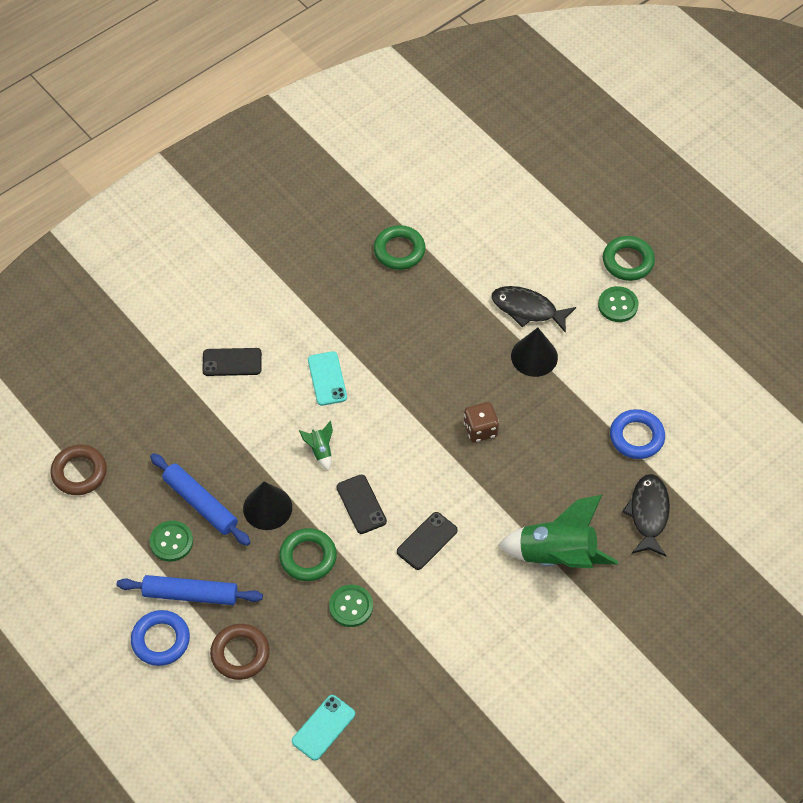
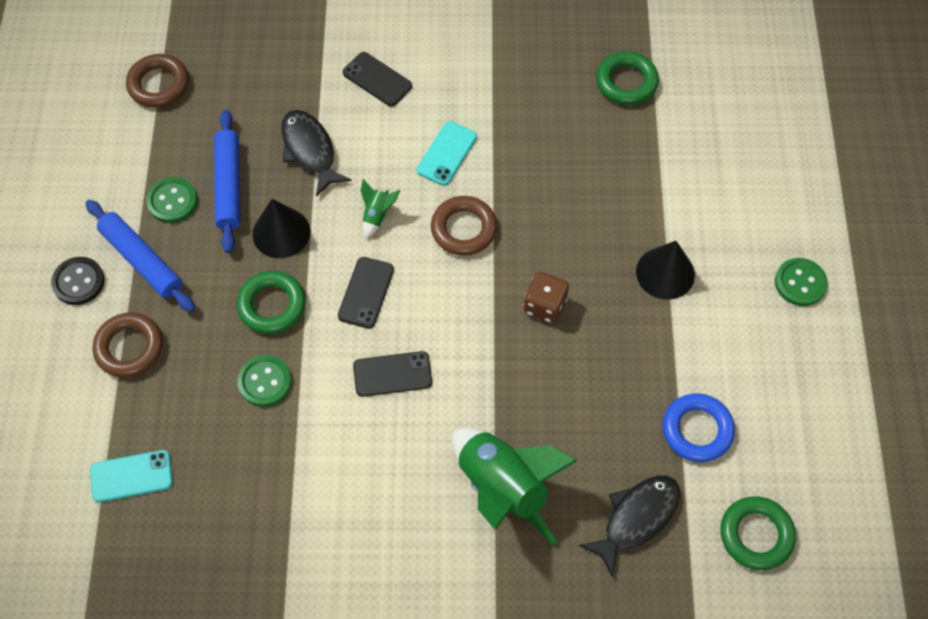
camera: 40 degrees right, 5 degrees up
(161, 640) = (78, 282): blue ring -> black button
(385, 419) = (464, 229): none -> brown ring
(527, 309) = (701, 222): black fish -> black fish (310, 150)
(628, 261) = (851, 246): green ring -> green ring (756, 535)

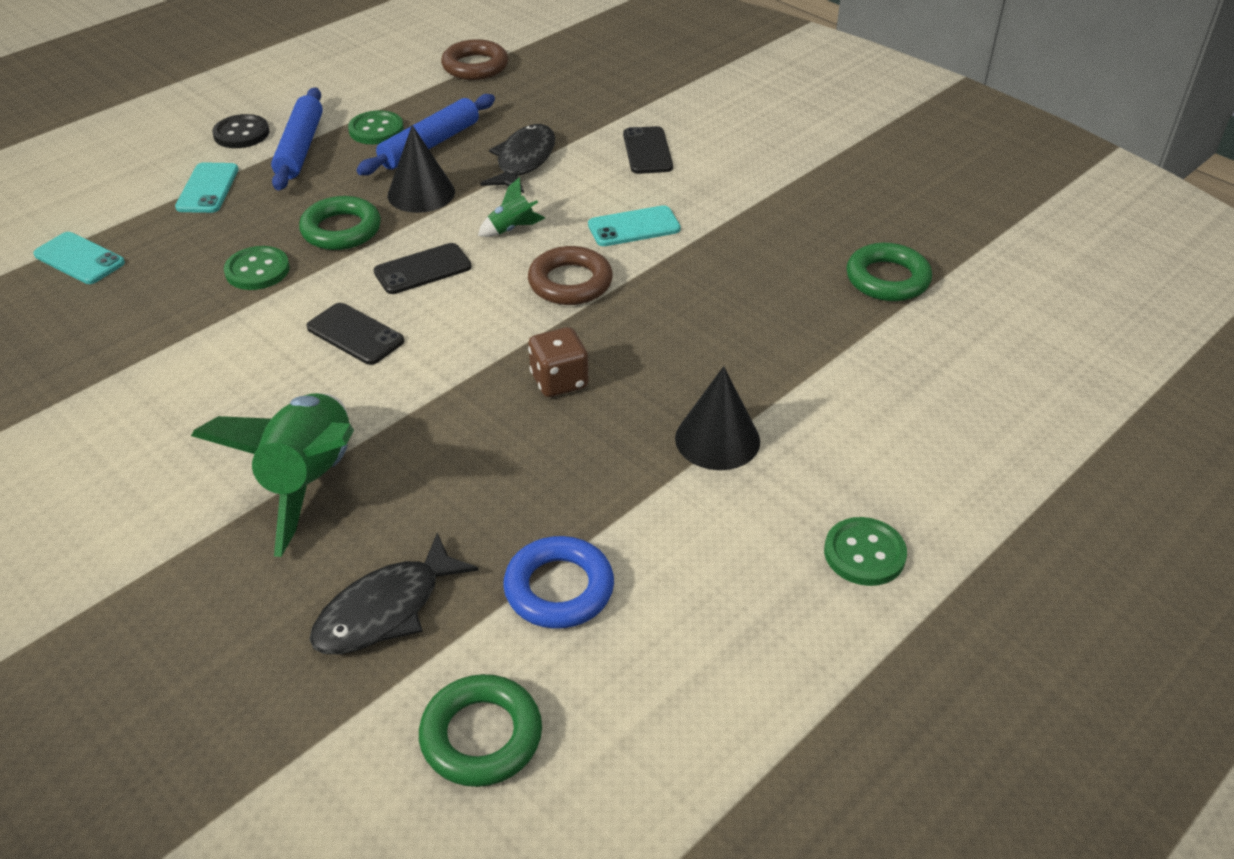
camera: 45 degrees right, 20 degrees down
(129, 348) = (208, 188): brown ring -> turquoise phone
(636, 518) = (385, 610): black fish -> black fish turned 135 degrees clockwise

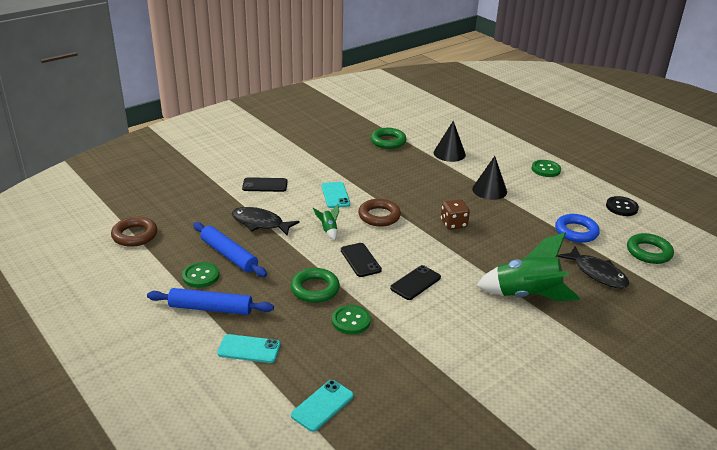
camera: 85 degrees left, 10 degrees down
(241, 134) = (178, 337): black button -> black button (621, 207)
(421, 193) = (283, 259): black cone -> black cone (449, 153)

